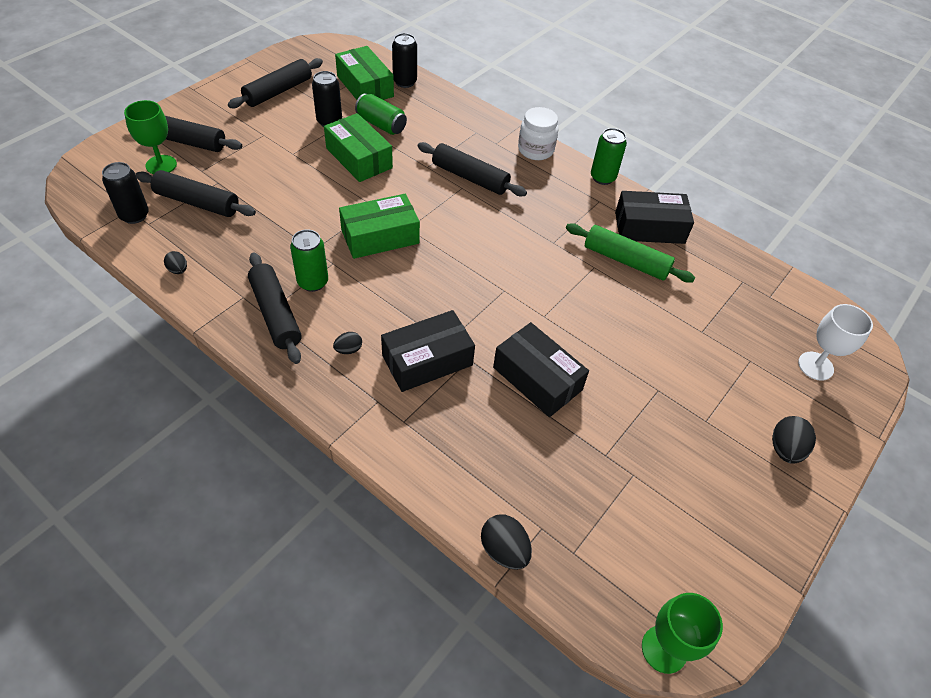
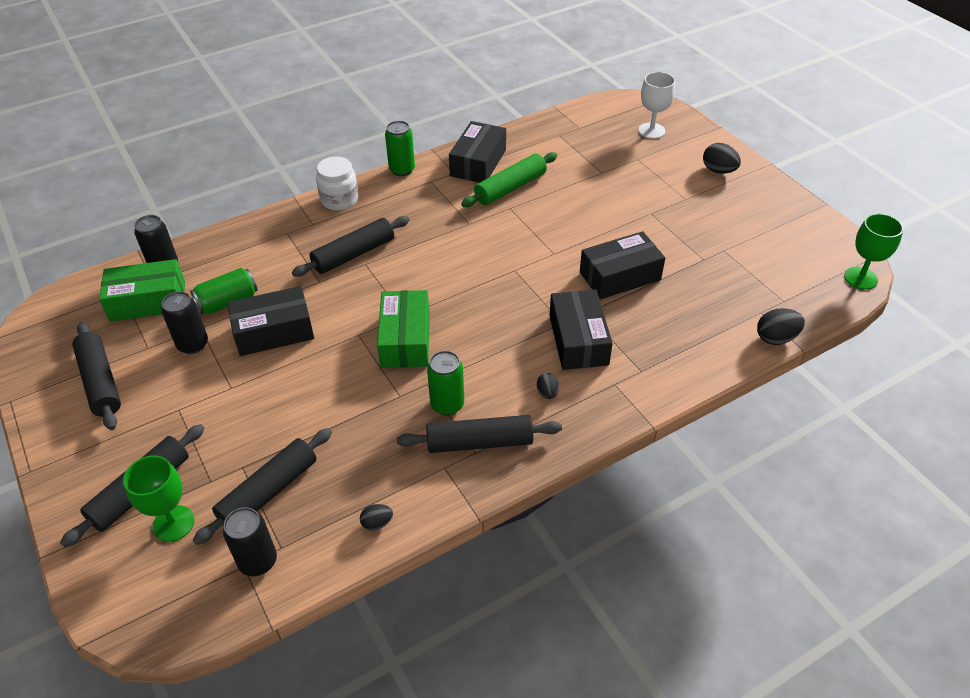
camera: 65 degrees left, 5 degrees down
(359, 158) = (274, 331): green box -> black box

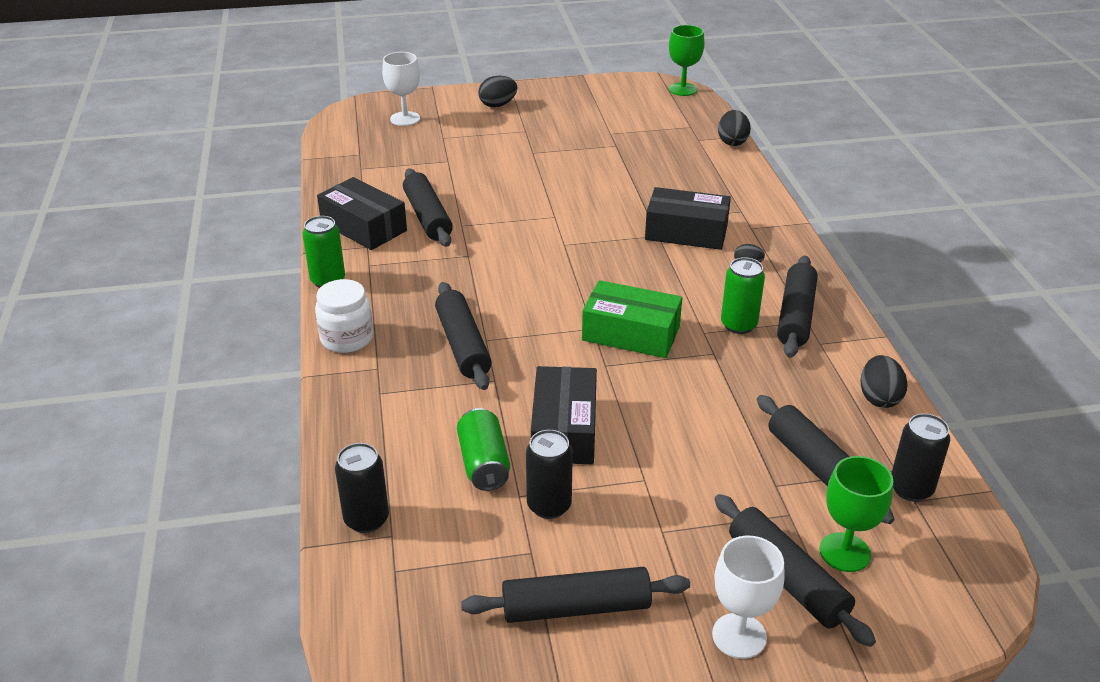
camera: 70 degrees left, 10 degrees down
(82, 472) = (739, 636): none -> white goblet
(148, 301) = (433, 543): green box -> none
(377, 523) = (879, 398): black egg -> black egg, size x1.68
(510, 188) = (427, 217): green rolling pin -> black rolling pin
(620, 276) = (612, 190): black box -> none

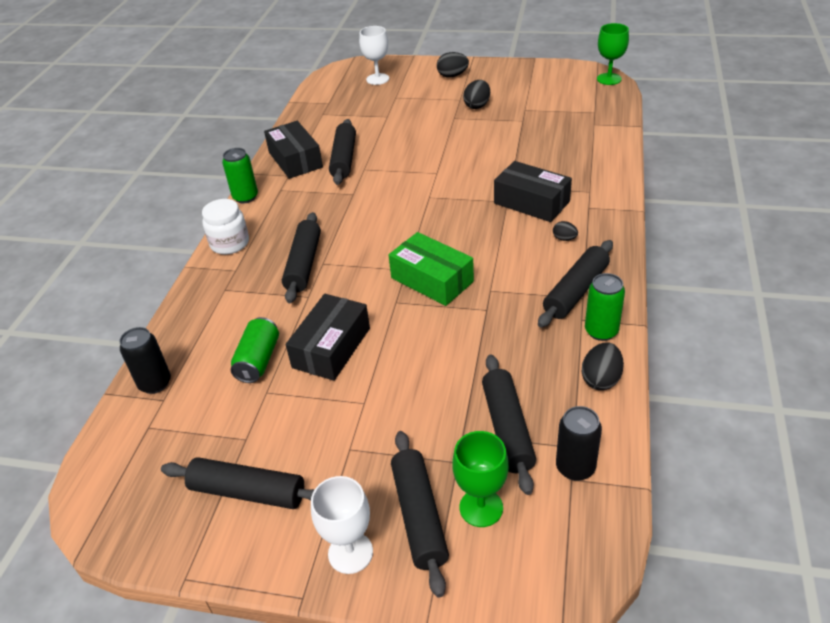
camera: 25 degrees right, 5 degrees up
(549, 505) = (281, 405): black can -> none
(732, 142) = (621, 130): black egg -> black egg (477, 105)
(738, 325) = (522, 289): green can -> green can (601, 331)

